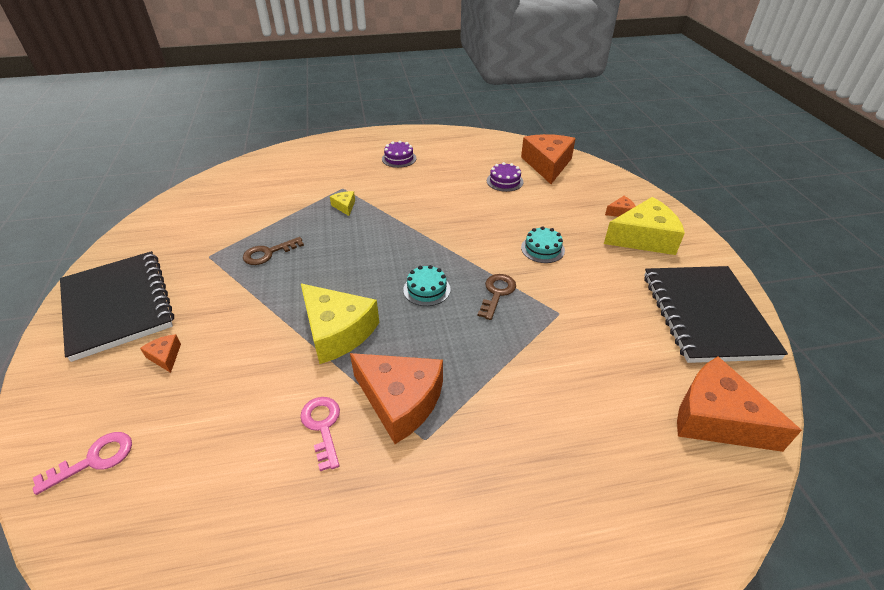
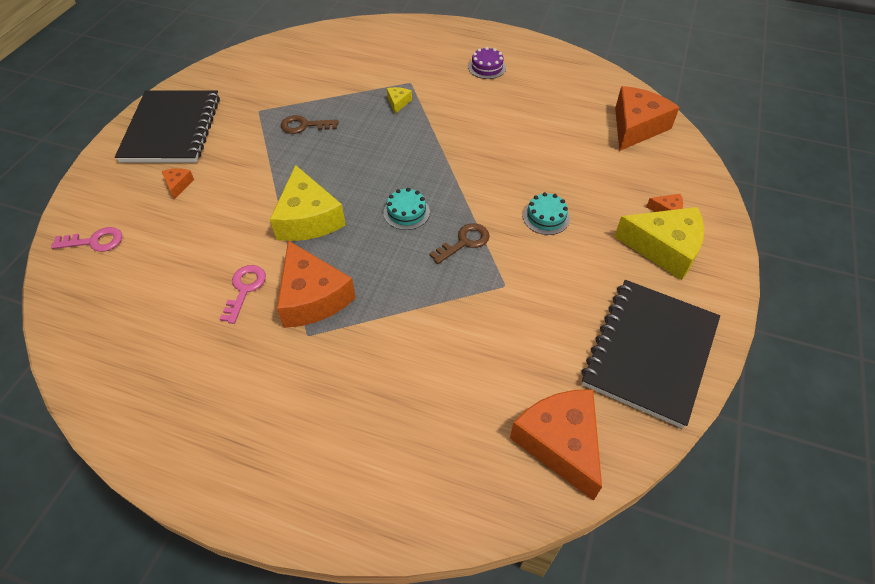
camera: 30 degrees right, 10 degrees up
(504, 181) = (572, 130): purple cake -> none

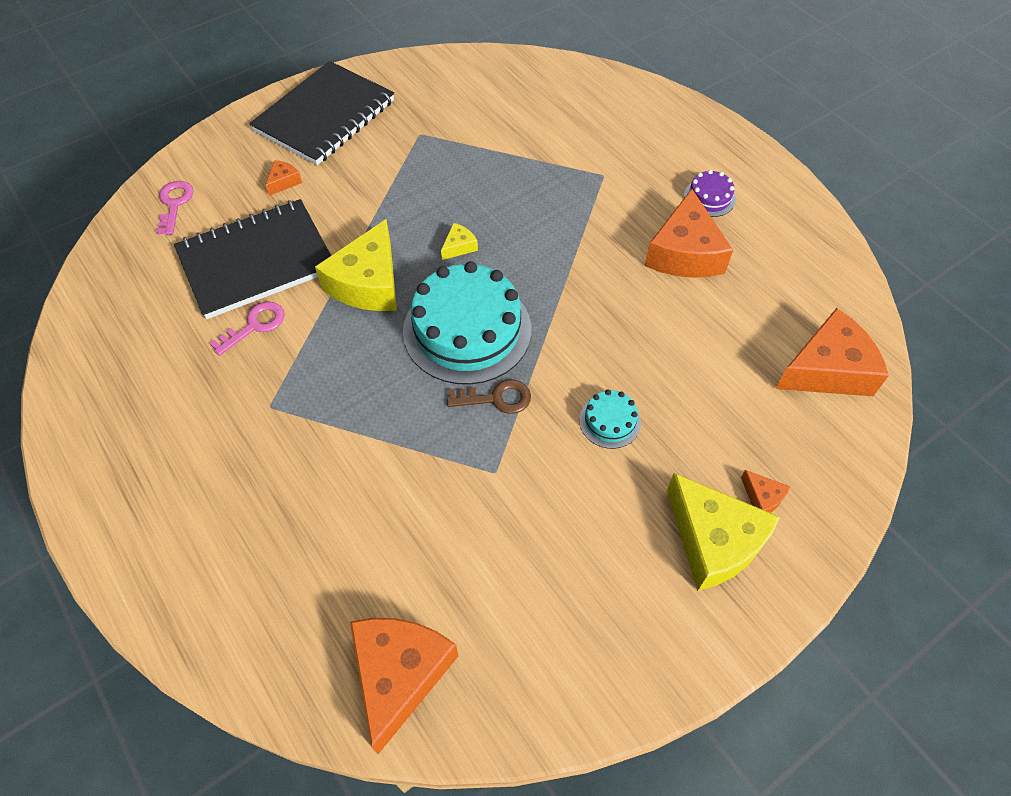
camera: 35 degrees right, 5 degrees up
(94, 241) = (174, 204): pink key -> pink key turned 120 degrees counterclockwise
(304, 126) = (449, 174): brown key -> none
(312, 297) = (305, 370): orange cheese -> orange cheese (684, 253)
(398, 103) = (568, 194): yellow cheese -> yellow cheese (459, 246)
(406, 212) = (467, 330): turquoise cake -> turquoise cake, size x2.24
(649, 352) = (580, 647): black notebook -> black notebook (256, 261)

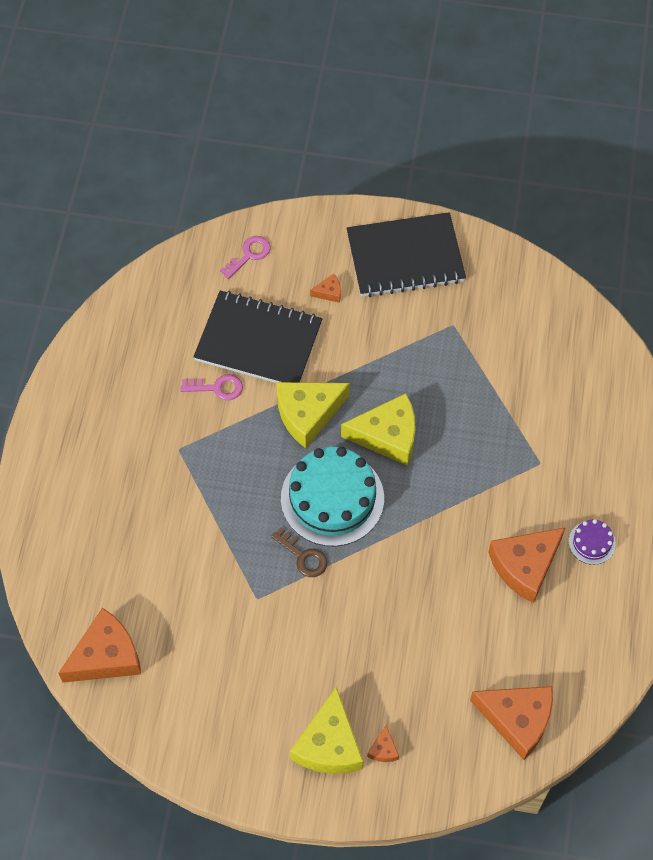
camera: 45 degrees right, 5 degrees up
(459, 246) = (387, 436): yellow cheese -> yellow cheese, size x2.30
(610, 421) = (351, 628): turquoise cake -> none

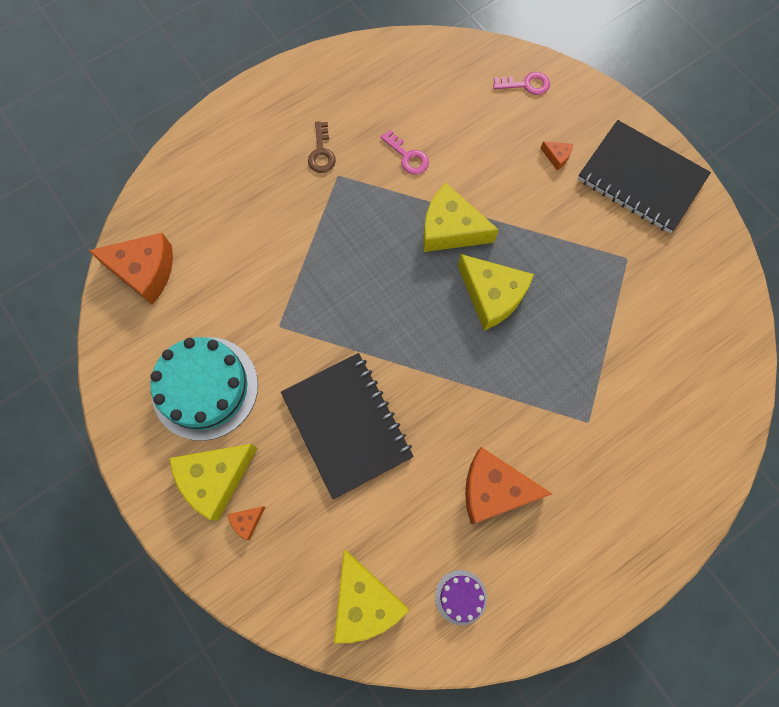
camera: 45 degrees right, 10 degrees up
(258, 341) = (470, 149): black notebook -> black notebook (347, 425)
(303, 556) = (341, 326): brown key -> brown key (321, 152)
(332, 498) = (405, 304): turquoise cake -> turquoise cake (205, 388)
(517, 719) = (364, 601): orange cheese -> yellow cheese
(592, 542) = (566, 522): purple cake -> purple cake (460, 597)

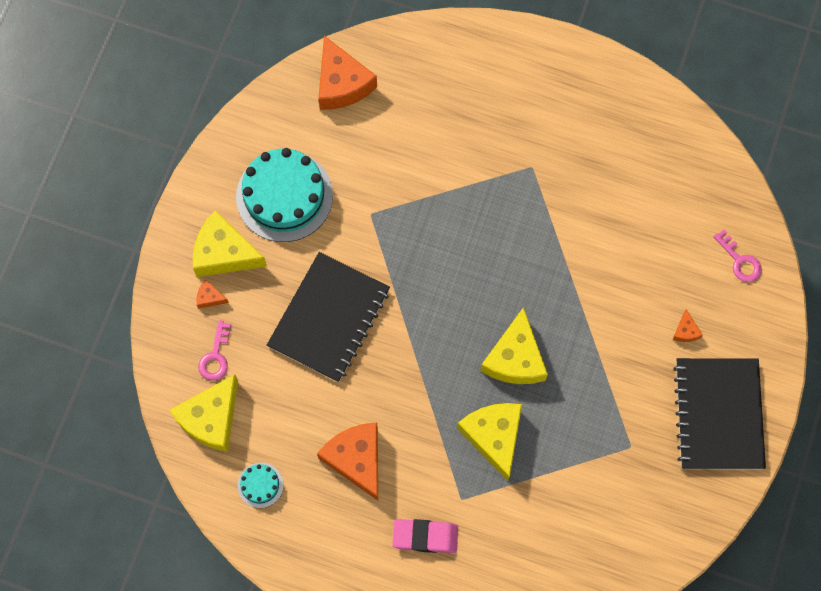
camera: 55 degrees right, 0 degrees up
(321, 152) = (542, 139): brown key -> none
(408, 156) = (591, 210): pink key -> pink key (215, 356)
(450, 229) = (550, 288): yellow cheese -> yellow cheese (493, 436)
(460, 597) = (260, 485): purple cake -> turquoise cake
(603, 476) = (425, 537): none -> pink eraser

